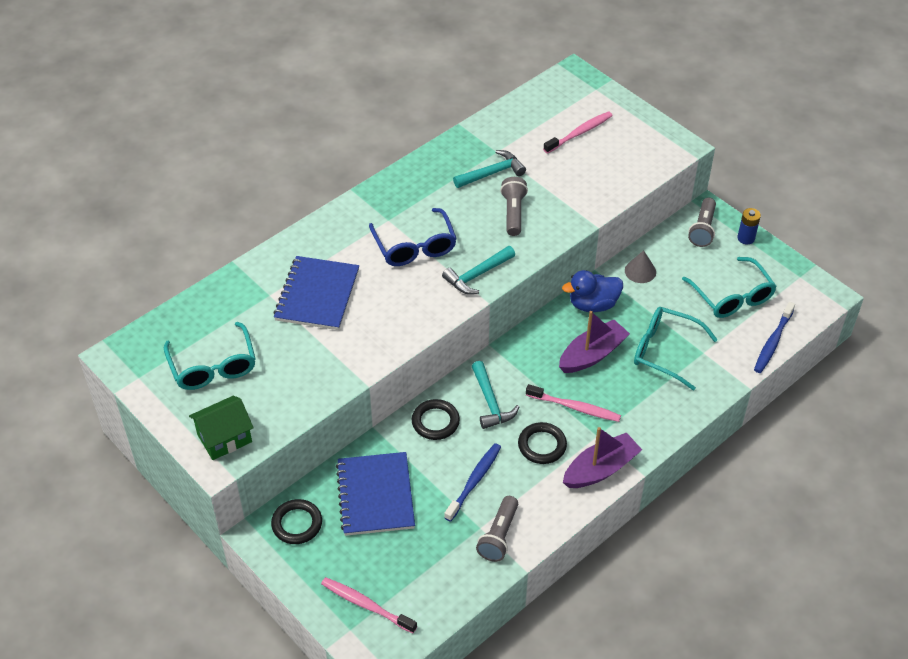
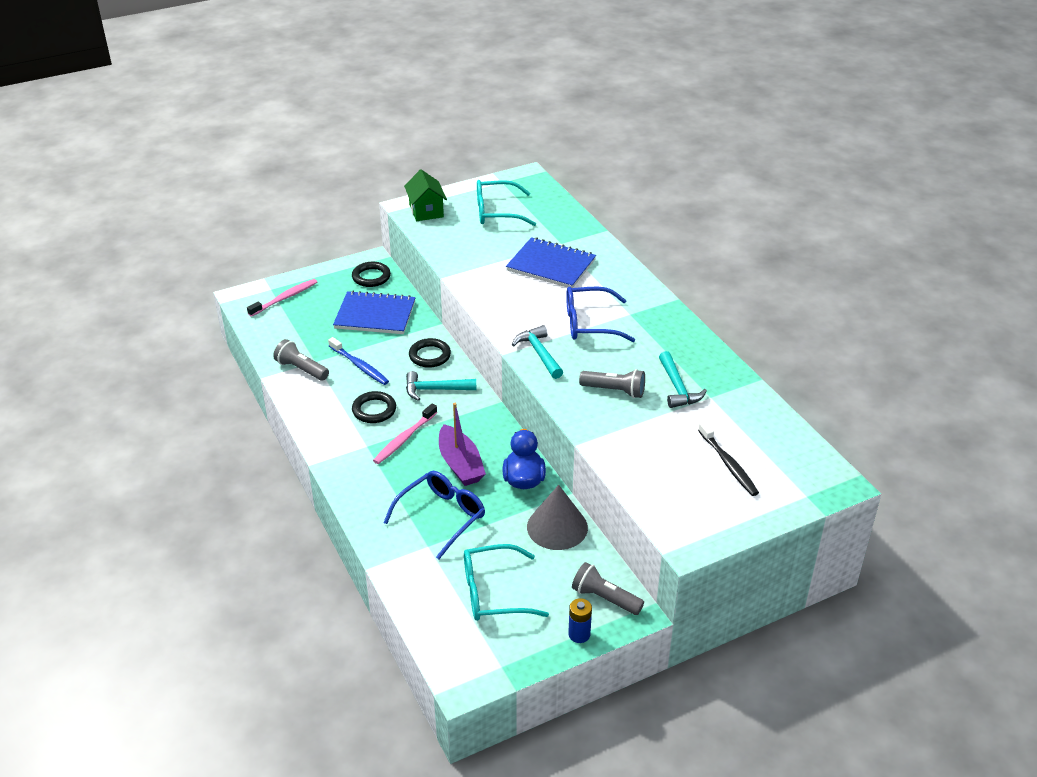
camera: 105 degrees right, 10 degrees down
(579, 133) = (728, 464): pink toothbrush -> black toothbrush
(600, 469) = (330, 439): purple boat -> none
(640, 271) = (557, 527): grey cone -> grey cone, size x1.72
(665, 351) = (441, 517): turquoise glasses -> blue glasses
(773, 342) = (416, 607): blue toothbrush -> none

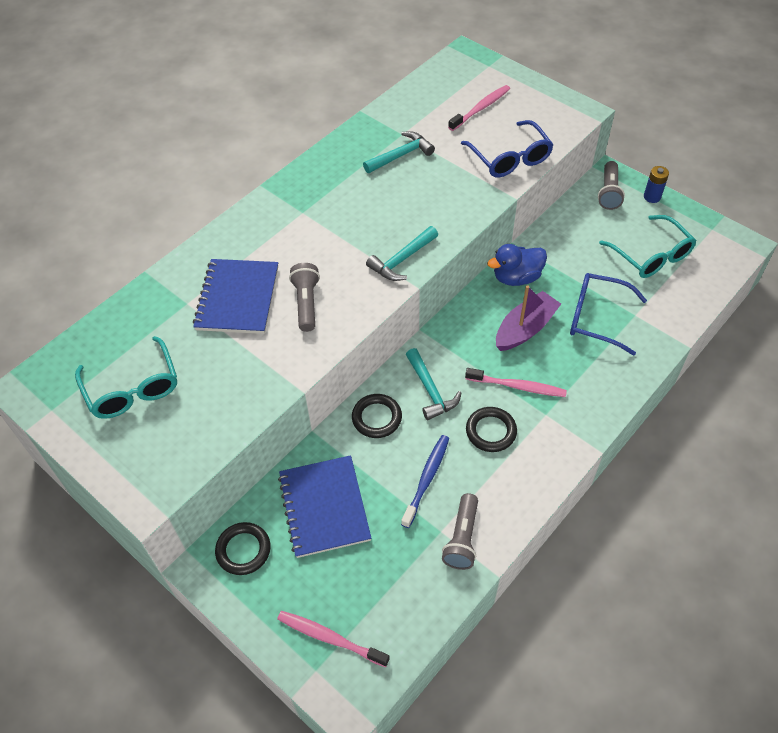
camera: 110 degrees left, 15 degrees up
(426, 211) = (151, 470): green house -> none
(557, 527) = (556, 239): grey cone -> none
(589, 323) = (333, 237): blue glasses -> blue glasses (510, 158)
(614, 391) = (429, 193): grey flashlight -> grey flashlight (306, 303)
(728, 464) = (481, 108): black toothbrush -> pink toothbrush

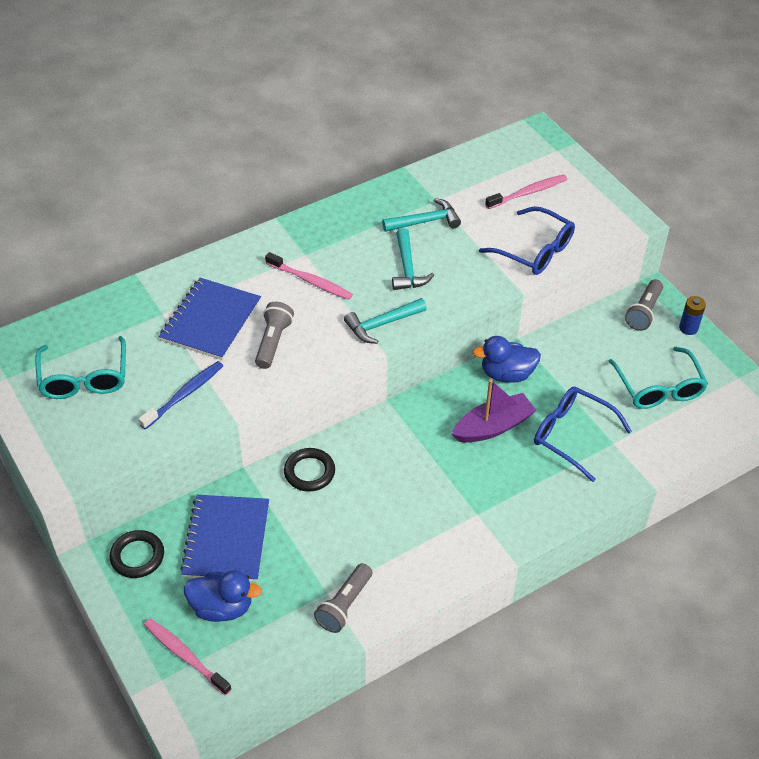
camera: 15 degrees right, 5 degrees down
(347, 577) = (222, 607): none -> blue duck
(427, 479) = (334, 542): blue toothbrush -> blue toothbrush (184, 395)
(430, 390) = (372, 460): turquoise hammer -> turquoise hammer (407, 268)
(491, 431) = (415, 515): black ring -> none
(510, 158) = (535, 251): blue glasses -> blue glasses turned 45 degrees counterclockwise
(517, 386) = (460, 480): pink toothbrush -> pink toothbrush (310, 281)

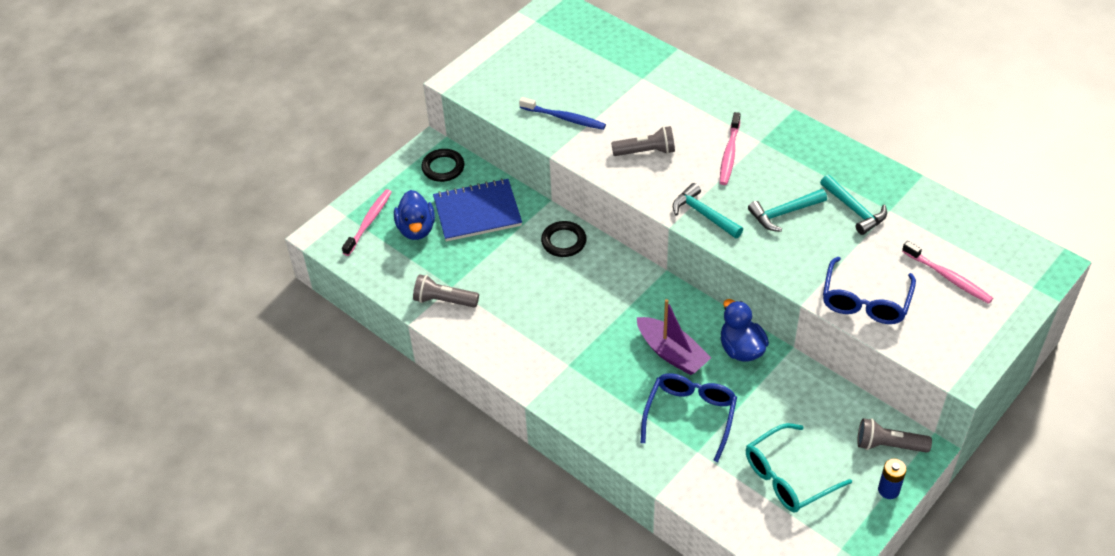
camera: 75 degrees right, 0 degrees up
(84, 378) = (554, 59): turquoise glasses -> none
(211, 321) = (649, 108): blue notebook -> none

